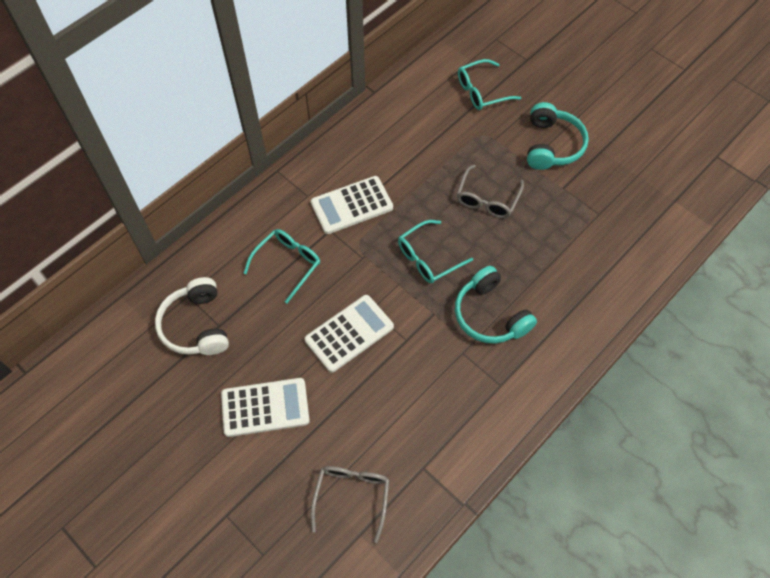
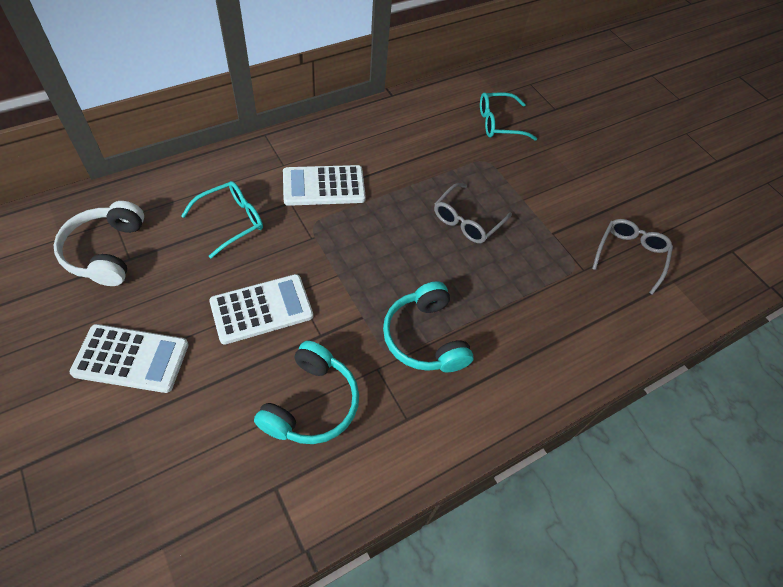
camera: 10 degrees right, 5 degrees down
(352, 496) = (176, 495): grey glasses -> grey glasses (630, 255)
(428, 258) = (381, 259): turquoise glasses -> none
(551, 145) = (554, 190): turquoise headphones -> turquoise headphones (311, 403)

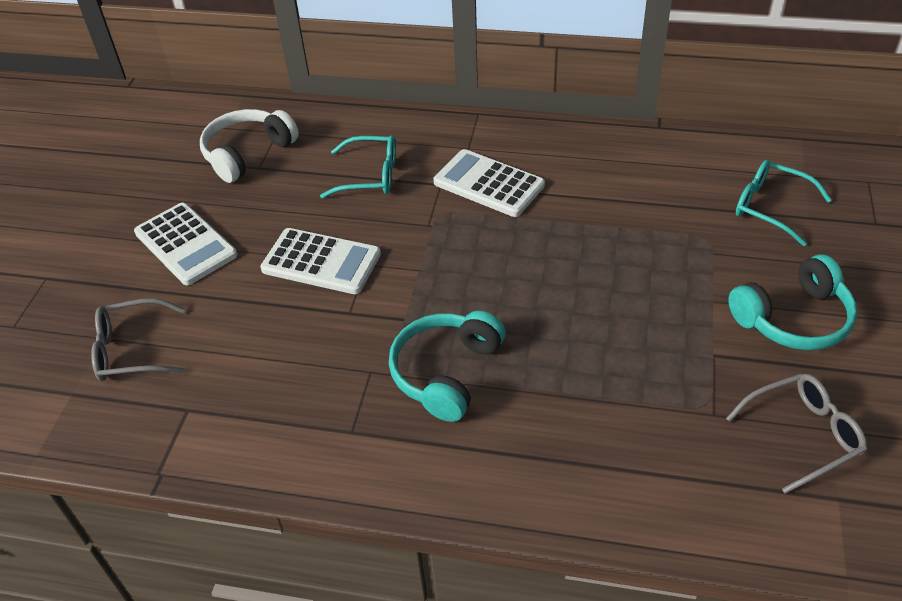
camera: 50 degrees right, 10 degrees down
(311, 403) = (282, 363): turquoise headphones -> turquoise headphones (793, 318)
(467, 221) = (615, 289): grey glasses -> grey glasses (132, 350)

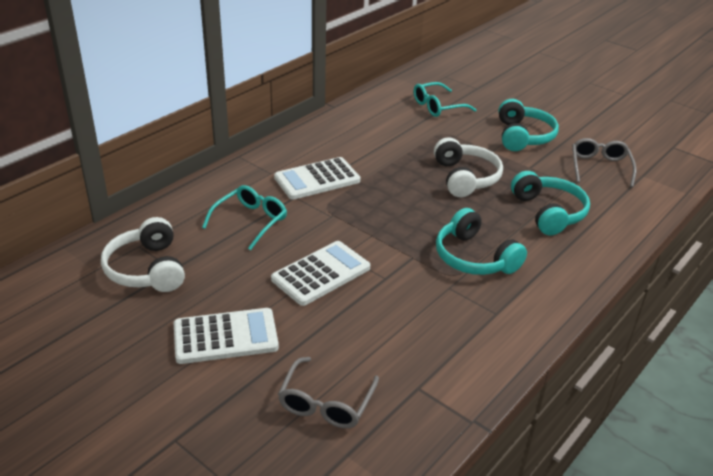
camera: 65 degrees left, 10 degrees down
(613, 412) = (548, 212): none -> turquoise headphones
(617, 300) = (465, 178): none -> white headphones

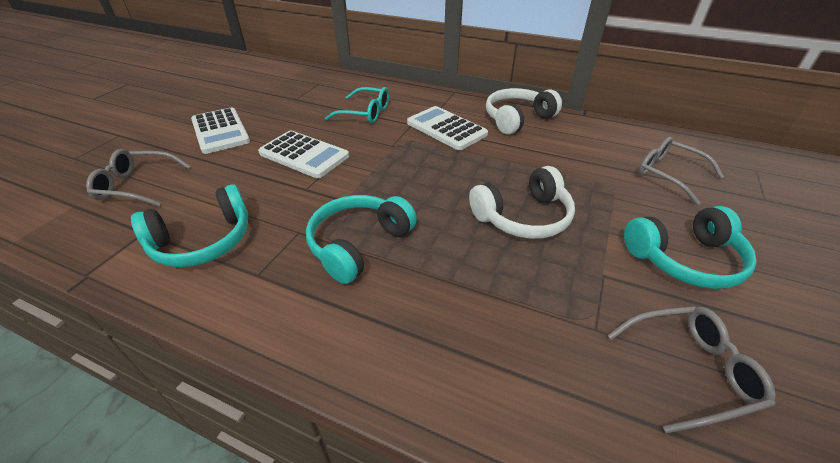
camera: 75 degrees right, 5 degrees up
(147, 269) = (293, 91): white headphones -> white headphones (517, 119)
(437, 106) = (668, 174): turquoise glasses -> grey glasses
(548, 212) = (495, 306): turquoise headphones -> turquoise headphones (203, 241)

